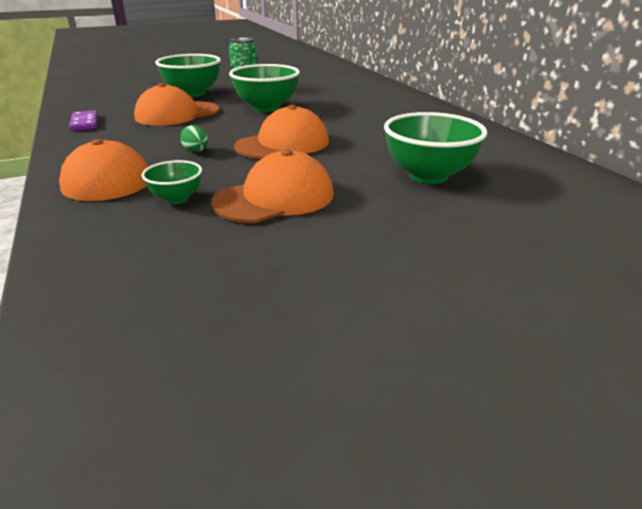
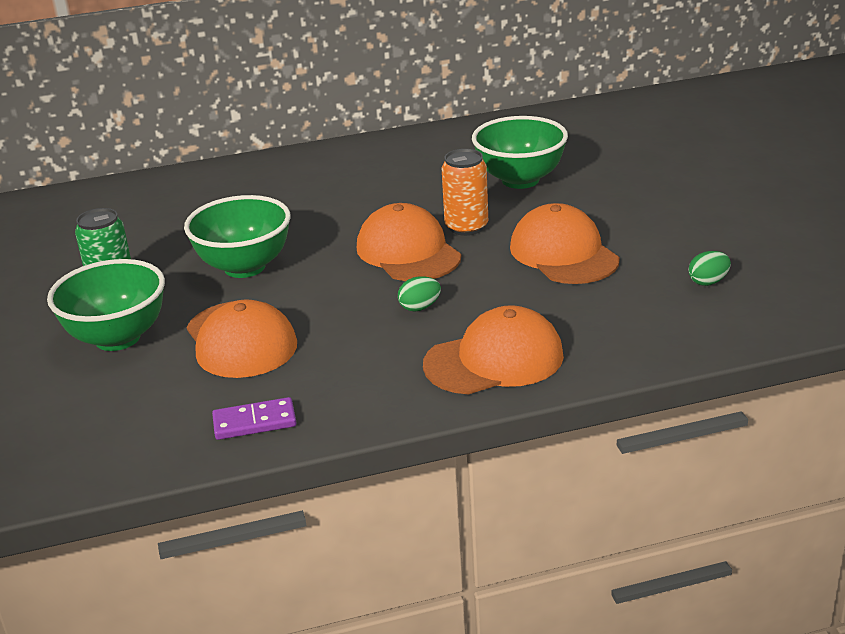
camera: 80 degrees left, 0 degrees up
(176, 199) = (562, 305): green bowl -> none
(195, 277) = (708, 282): none -> green egg
(326, 159) = (466, 227): none -> orange can

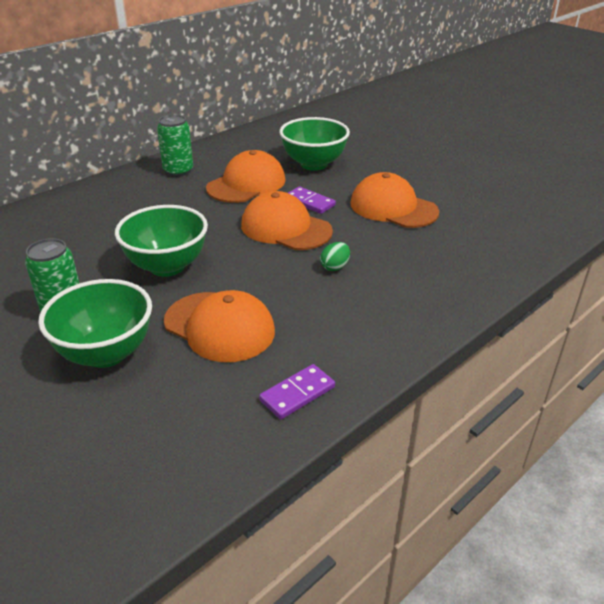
camera: 30 degrees left, 5 degrees up
(351, 161) = (178, 171): none -> green can
(466, 227) = (309, 202): orange can -> purple domino
(494, 360) = (426, 293): orange cap -> orange cap (246, 184)
(708, 282) = (500, 208): green egg -> none

